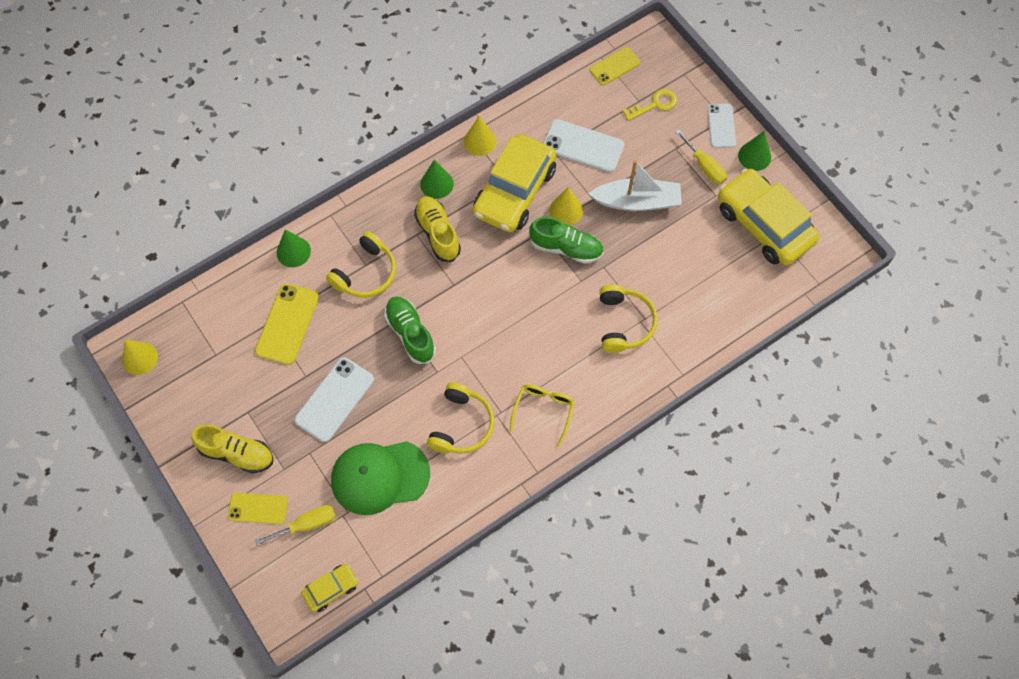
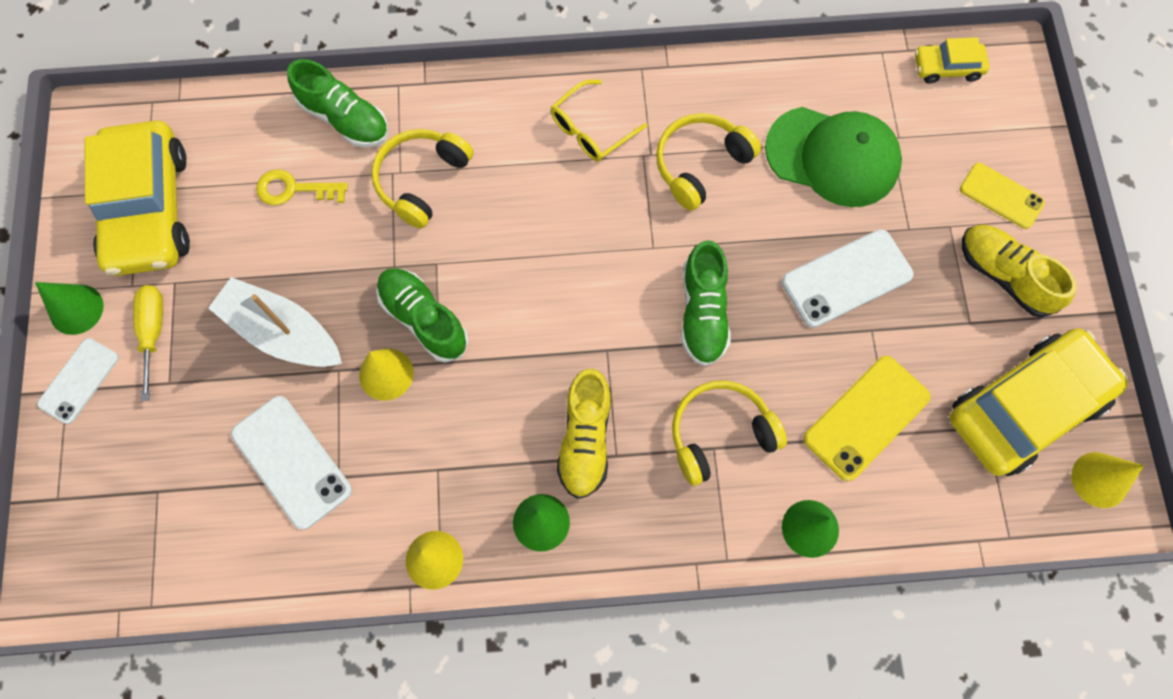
camera: 150 degrees left, 5 degrees up
(307, 524) = (947, 148): yellow screwdriver -> none
(514, 191) = (437, 444): yellow car -> yellow car (1025, 407)
(614, 66) = (144, 575): yellow phone -> none
(654, 104) = (140, 471): yellow key -> yellow key (294, 189)
(698, 336) = (344, 118): none -> green shoe

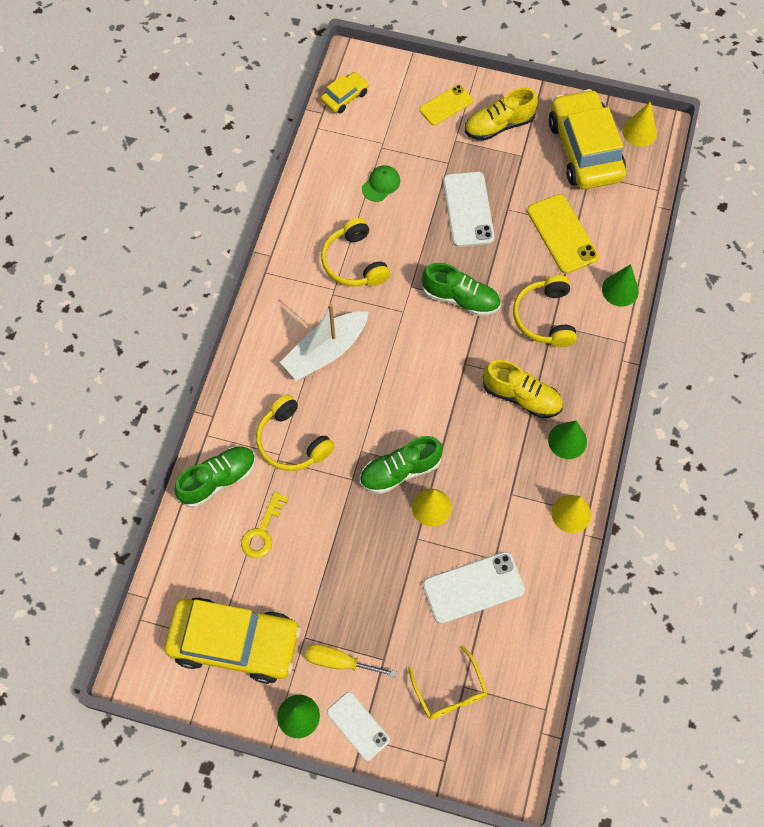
camera: 70 degrees left, 5 degrees down
(282, 332) = (374, 569): white boat -> white boat (325, 351)
(591, 129) = (299, 319): yellow glasses -> yellow glasses (450, 691)
(833, 156) = (381, 184): green cap -> green cap, size x0.45
(947, 67) = (345, 97): yellow car -> yellow car turned 150 degrees counterclockwise

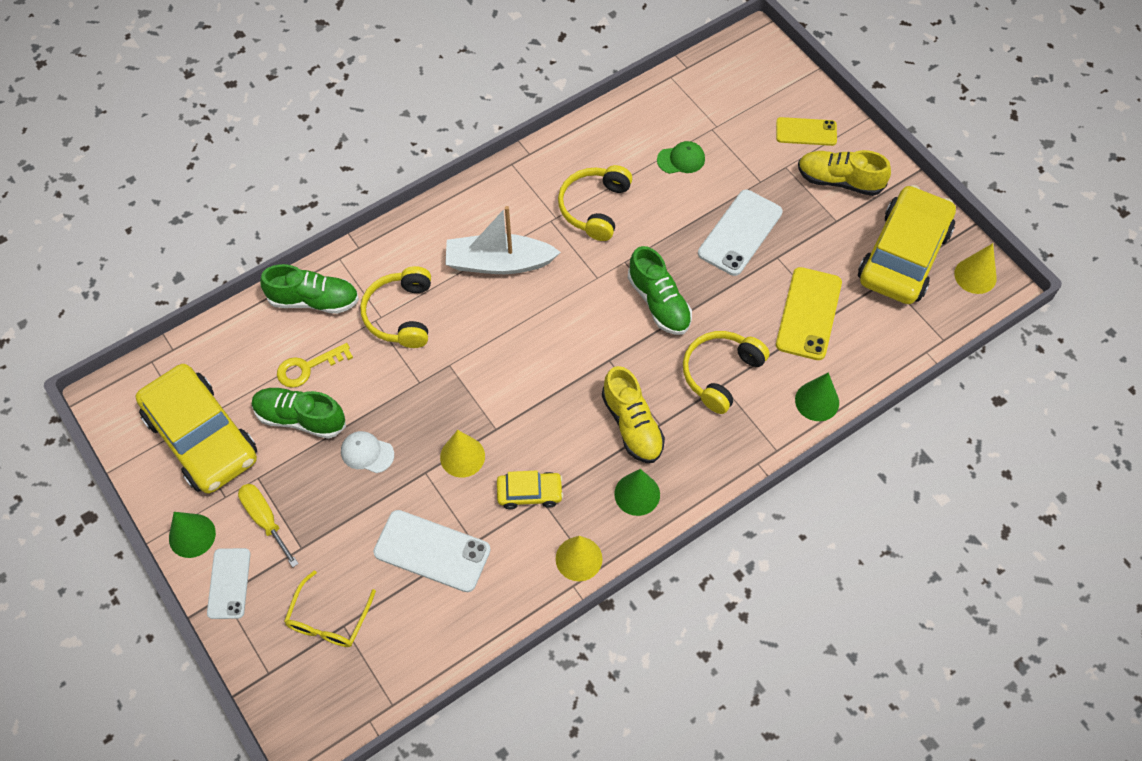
camera: 40 degrees right, 5 degrees down
(345, 97) = (720, 67): yellow car -> yellow car (529, 493)
(364, 557) = (367, 453): none -> white cap
(400, 471) = (465, 406): green shoe -> green shoe (300, 418)

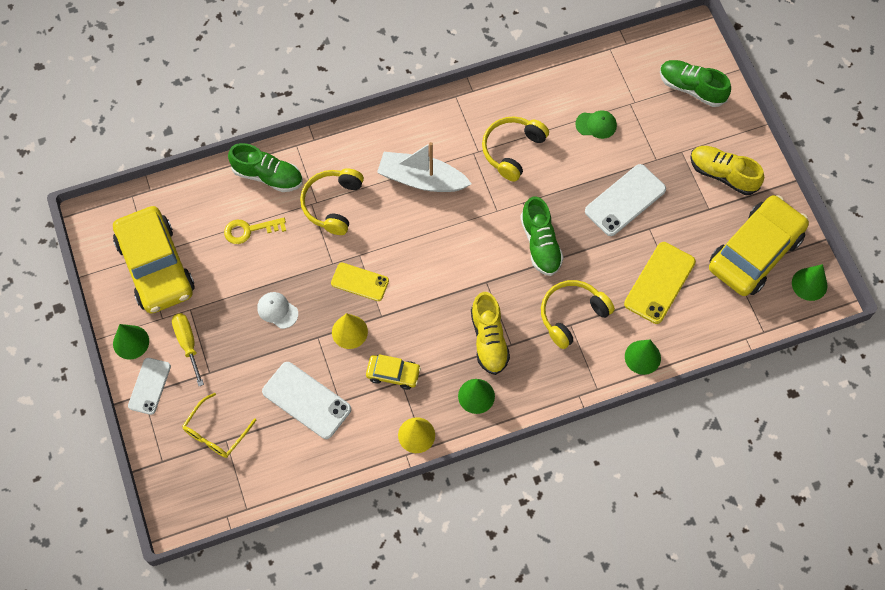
camera: 15 degrees right, 5 degrees up
(300, 418) = (234, 270): green shoe -> green shoe (691, 88)
(806, 132) = (709, 125): yellow phone -> yellow phone (360, 282)
(975, 276) = (809, 284): yellow cone -> green cone

